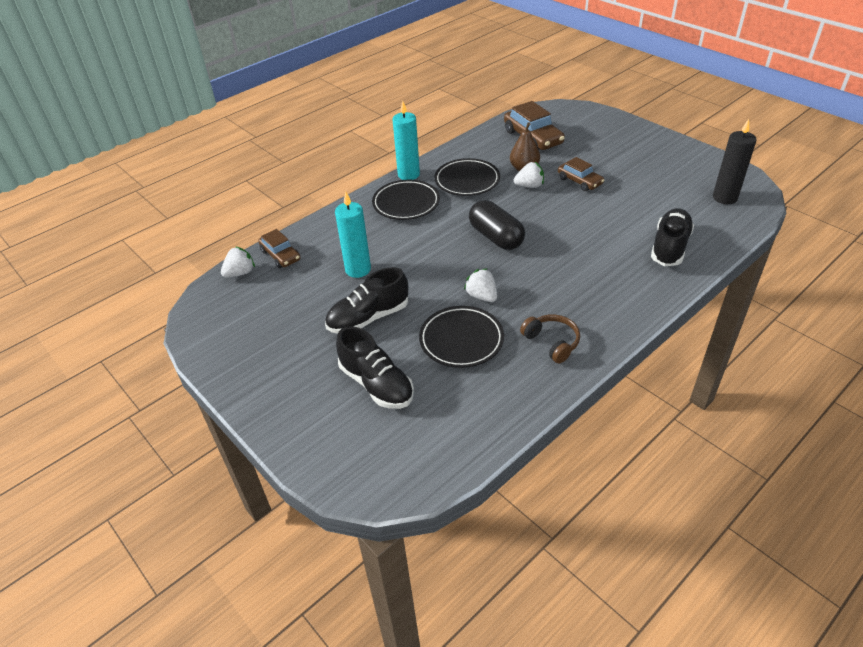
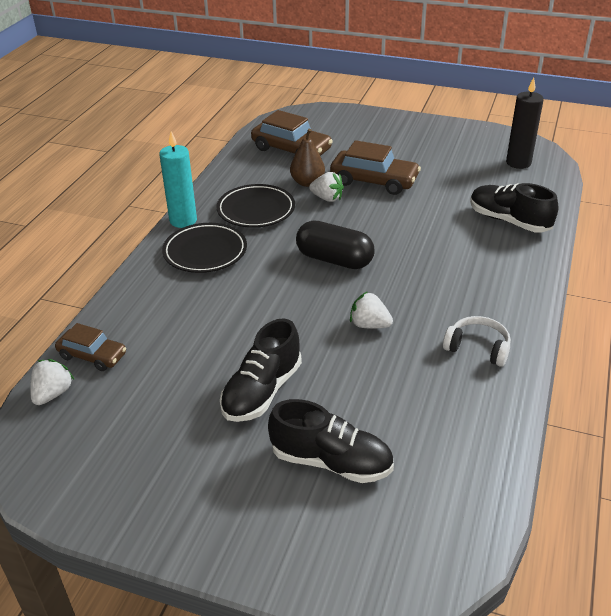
camera: 30 degrees left, 5 degrees down
(358, 269) = (205, 341): turquoise candle -> none
(461, 340) = (385, 378): black plate -> none
(529, 186) = (327, 198): white strawberry -> white strawberry turned 60 degrees clockwise
(552, 342) = (477, 348): brown headphones -> white headphones
(579, 181) = (374, 181): brown car -> brown car, size x1.62
(669, 247) = (509, 221): black shoe -> black shoe turned 45 degrees counterclockwise

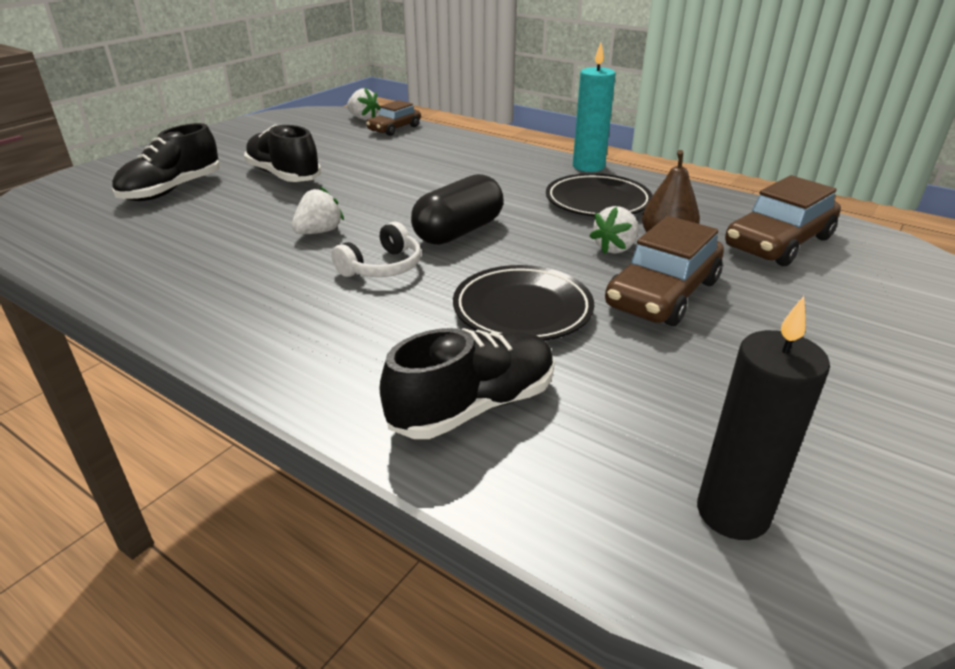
camera: 105 degrees right, 5 degrees down
(205, 252) = (518, 171): black plate -> black plate (522, 310)
(477, 348) = (208, 287): white headphones -> white headphones (382, 267)

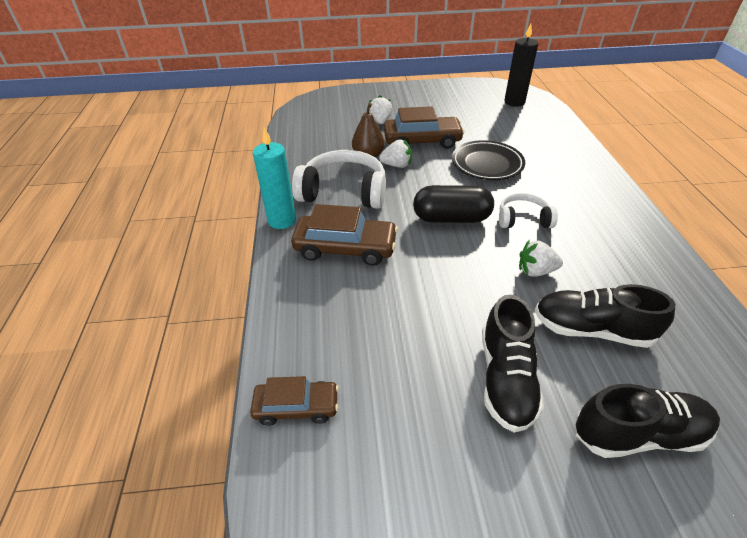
camera: 130 degrees left, 10 degrees up
(363, 118) = (284, 480): white strawberry -> white strawberry (380, 121)
(473, 406) = (552, 147): black shoe -> black shoe (591, 330)
(597, 202) = (344, 192): black plate -> white headphones
(778, 242) = (330, 131): brown car -> brown car (345, 248)

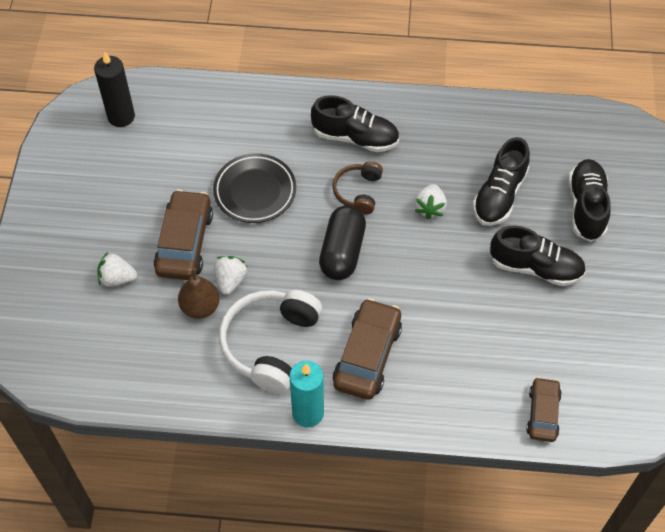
camera: 80 degrees left, 15 degrees up
(523, 219) = (358, 192): white headphones -> brown headphones
(584, 209) = (355, 137): none -> black shoe

